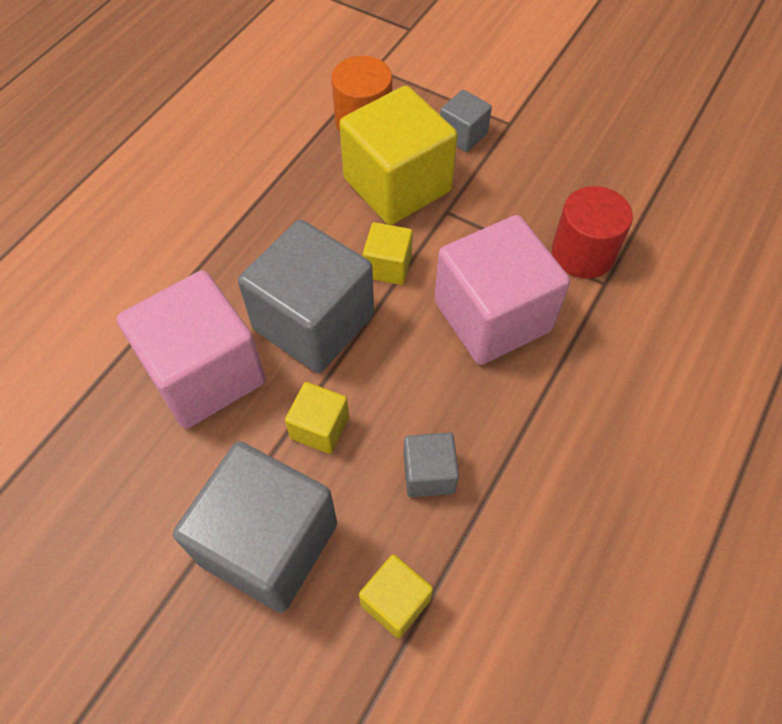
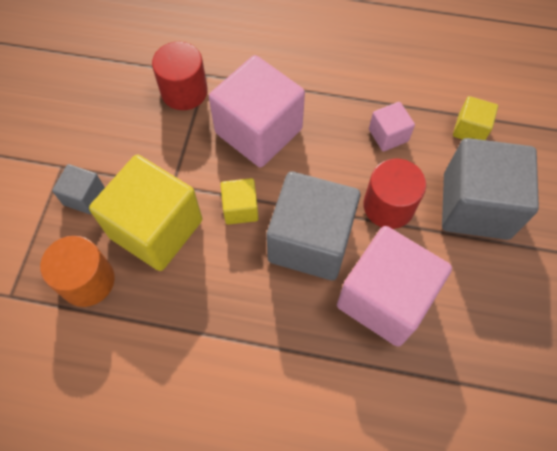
camera: 110 degrees left, 5 degrees up
(319, 427) = (388, 206): yellow cube -> red cylinder
(429, 473) = (388, 135): grey cube -> pink cube

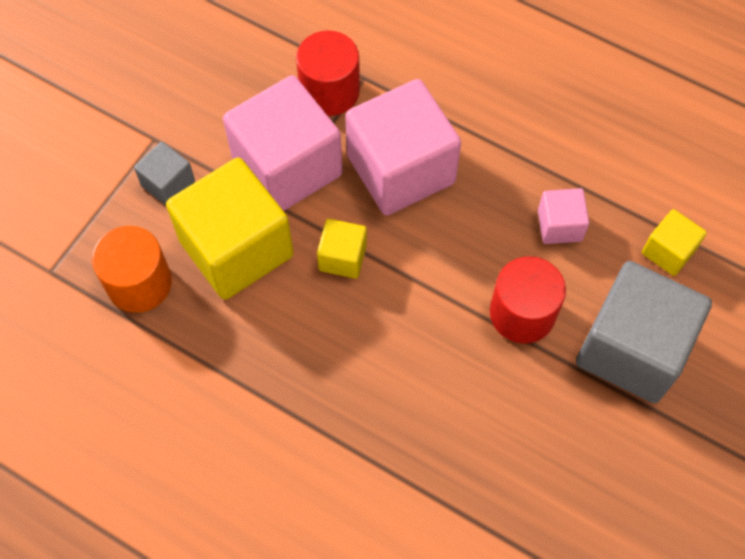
camera: 20 degrees right, 0 degrees up
(310, 241) = (410, 323): grey cube -> none
(384, 298) = (470, 420): pink cube -> pink cube (287, 167)

